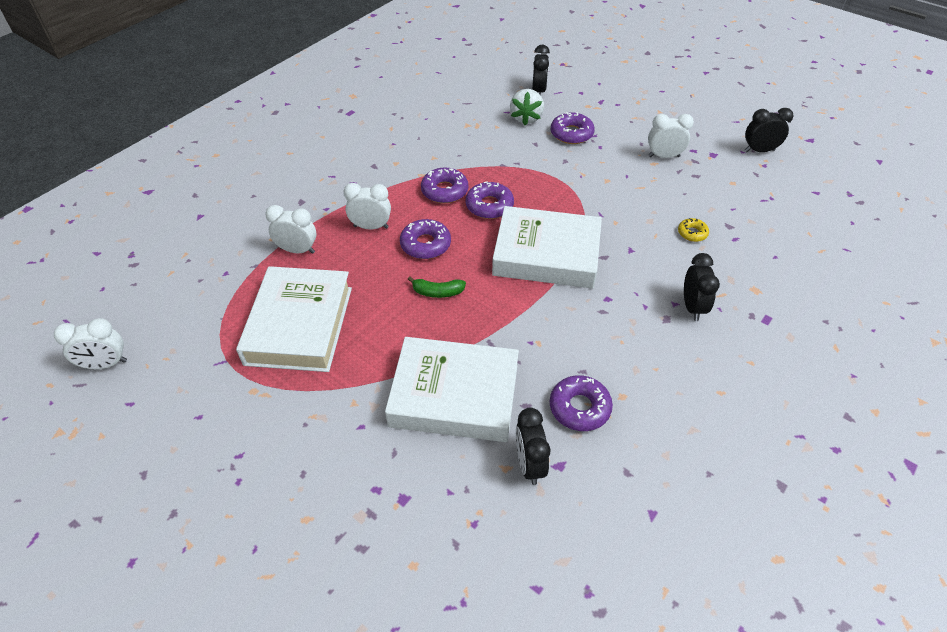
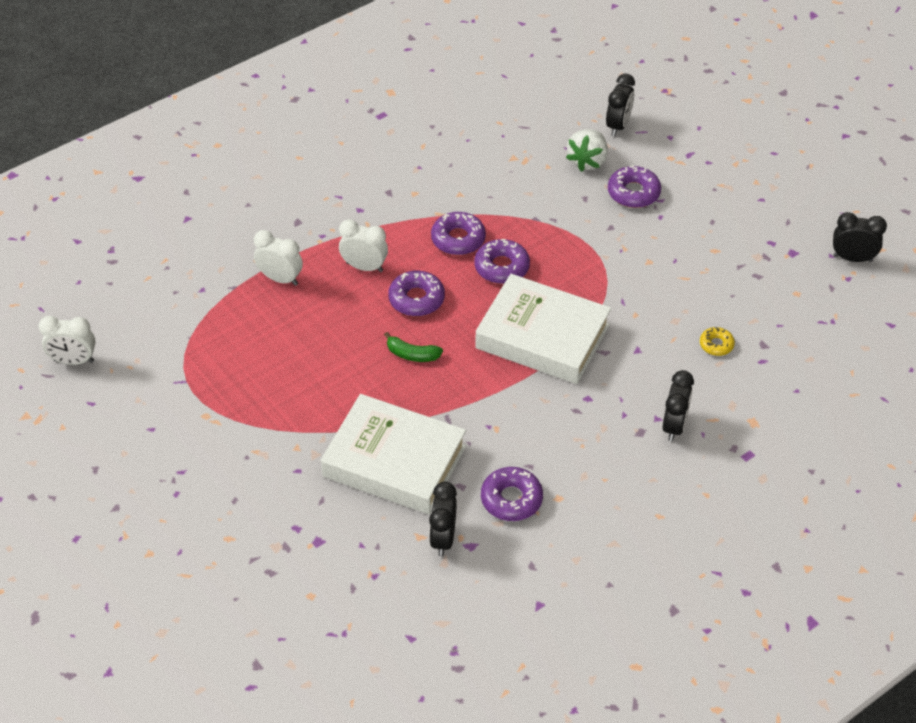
camera: 15 degrees right, 0 degrees up
(299, 325) = (263, 360): white book -> none
(664, 156) = (731, 244): white clock -> none

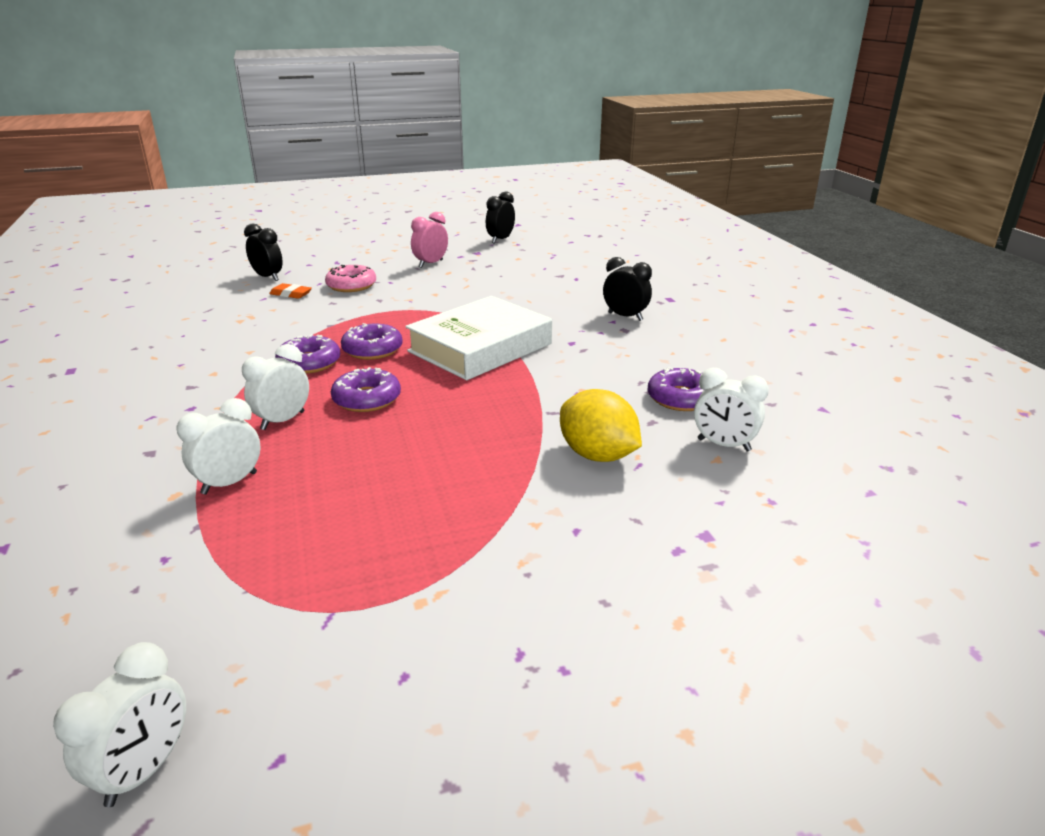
camera: 70 degrees left, 20 degrees down
(394, 461) = (597, 455): white book -> yellow lemon
(412, 354) = (445, 416): green banana -> none
(443, 538) = (723, 445): black clock -> white clock
(587, 161) = (291, 294): white strawberry -> orange eraser
(633, 193) = (351, 285): purple donut -> pink donut
(716, 345) = (547, 288): yellow donut -> none
(731, 227) = (431, 264): none -> pink clock

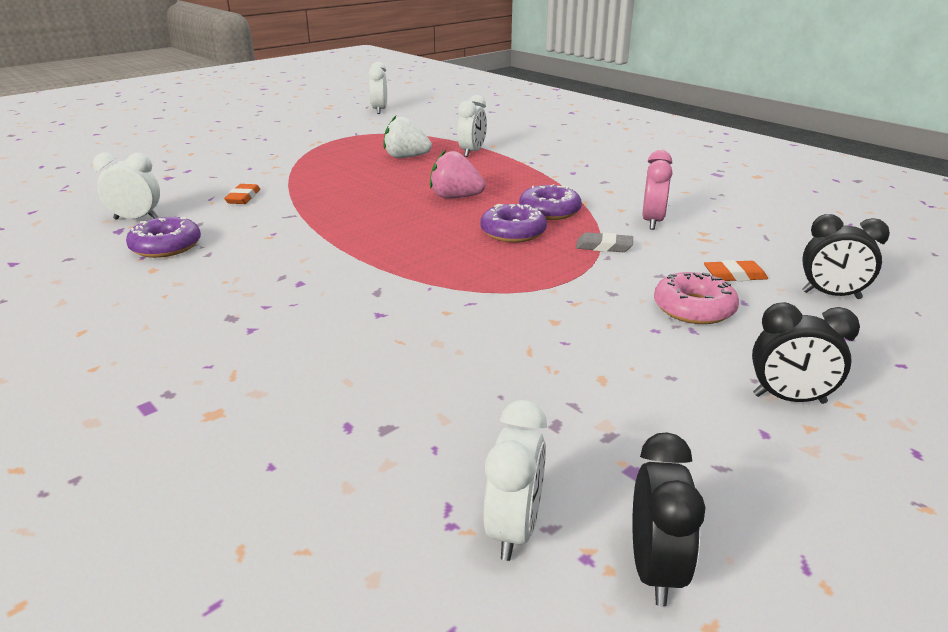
camera: 155 degrees right, 0 degrees up
(283, 421) = (495, 177): white clock -> white clock (514, 529)
(328, 325) = (604, 246): none -> grey eraser
(331, 496) = (406, 157): none -> white strawberry
(367, 399) = (455, 197): purple donut -> pink strawberry
(431, 264) = (667, 397): pink clock -> pink clock (652, 222)
(480, 348) = (403, 255): white book -> none
(597, 455) = (243, 197): yellow lemon -> orange eraser
(625, 317) = (232, 342): black clock -> black clock (789, 399)

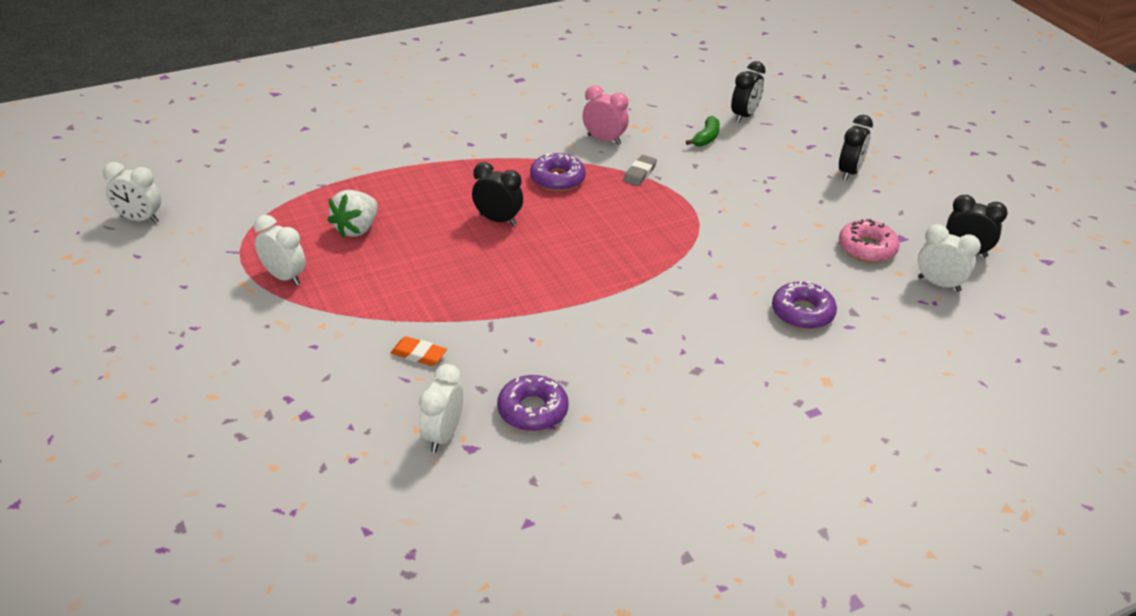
camera: 75 degrees left, 10 degrees up
(455, 197) = (498, 220): pink strawberry -> black clock
(472, 152) = (370, 185): white clock -> white clock (284, 277)
(513, 232) = (593, 207): purple donut -> purple donut (802, 313)
(693, 308) = (745, 168): pink donut -> pink donut (867, 248)
(734, 275) = (706, 138): orange eraser -> green banana

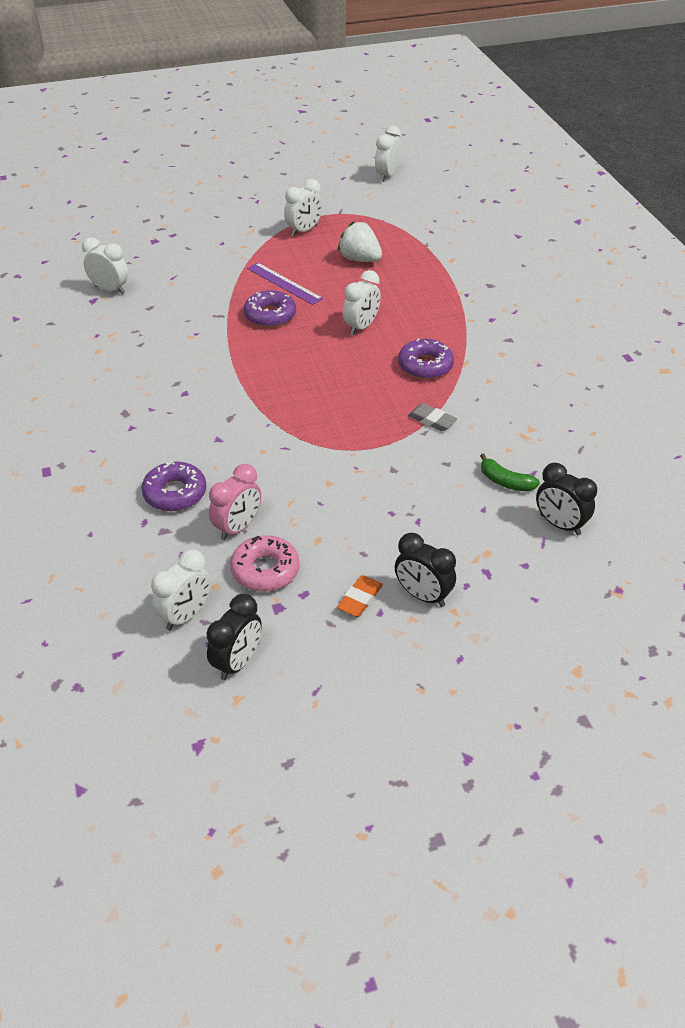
camera: 100 degrees right, 5 degrees up
(414, 281) = (284, 283): none -> purple ruler
(418, 354) = (197, 283): orange eraser -> orange eraser (360, 599)
(498, 220) = (361, 327): black clock -> white clock
(532, 410) = (116, 328): purple donut -> purple donut (270, 315)
(604, 140) = (500, 403): pink clock -> pink clock (238, 527)

